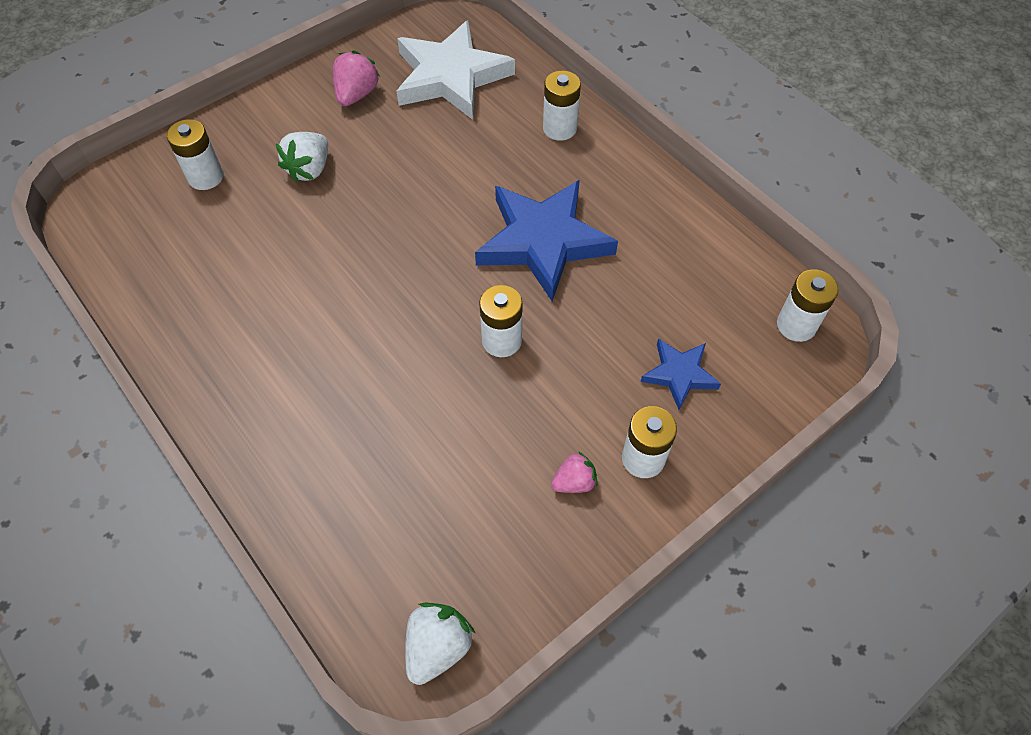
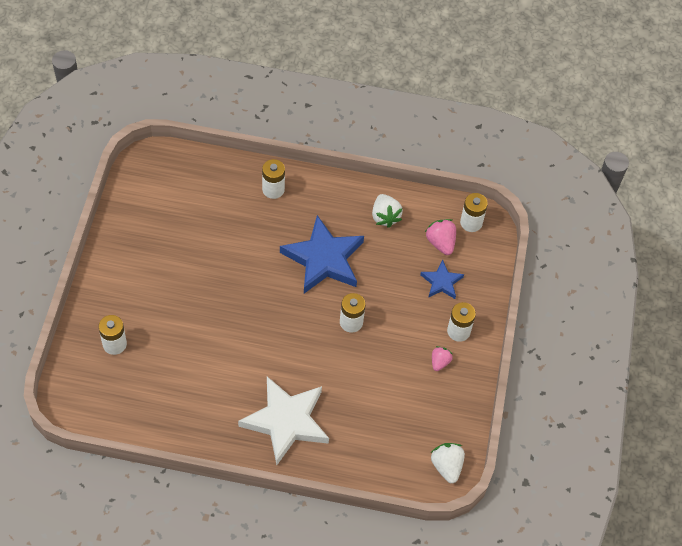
camera: 45 degrees left, 0 degrees up
(309, 169) = (166, 301): white strawberry -> white strawberry (385, 217)
(356, 94) = (144, 241): pink strawberry -> pink strawberry (440, 243)
(451, 76) = (185, 195): white star -> white star (286, 421)

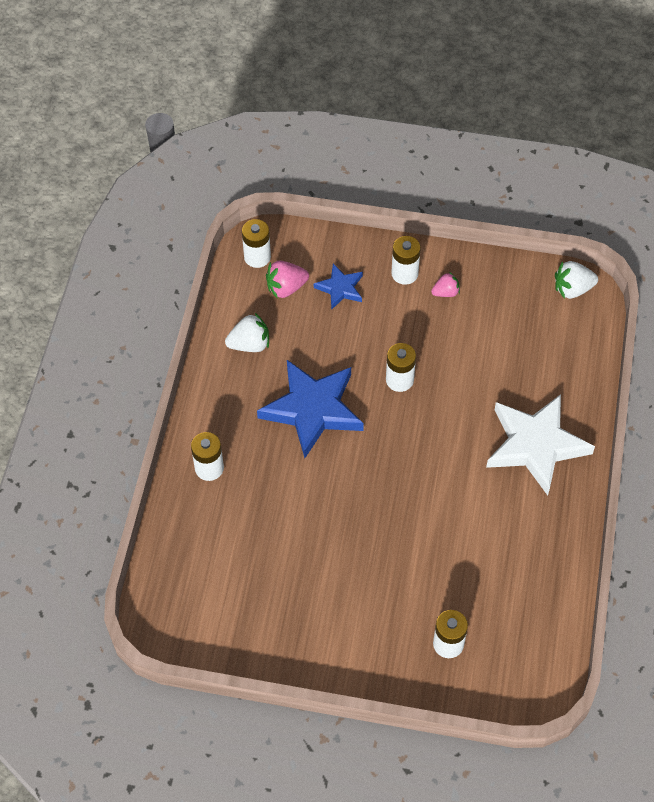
camera: 85 degrees left, 0 degrees up
(440, 362) = (445, 292): pink strawberry -> pink strawberry turned 135 degrees clockwise

